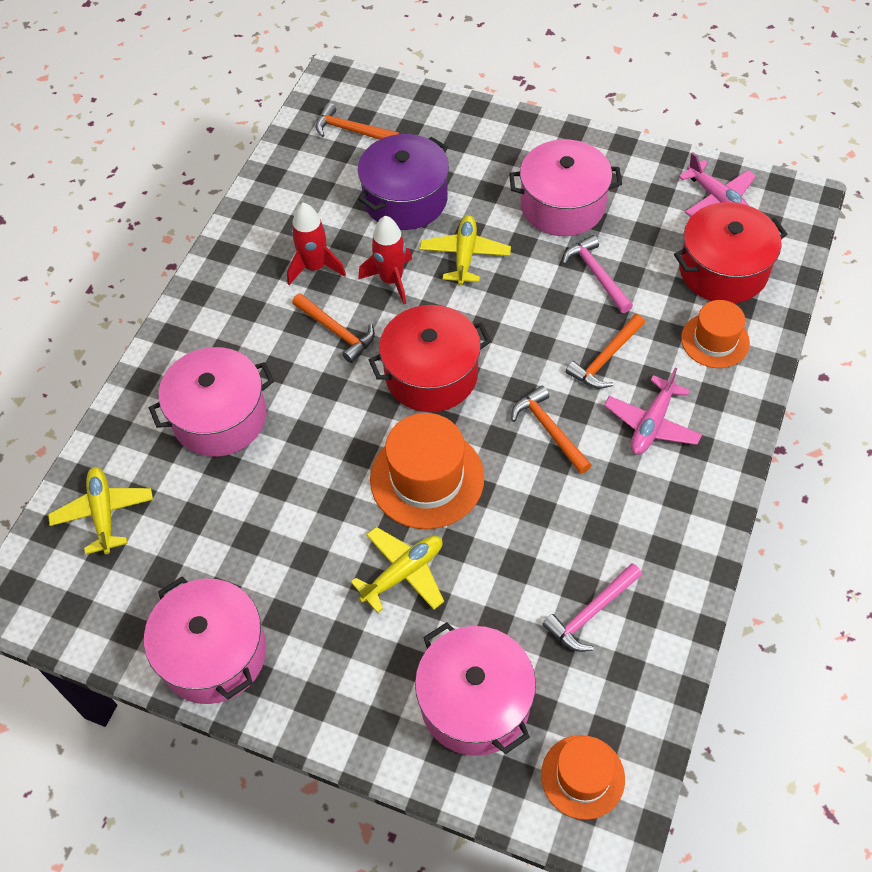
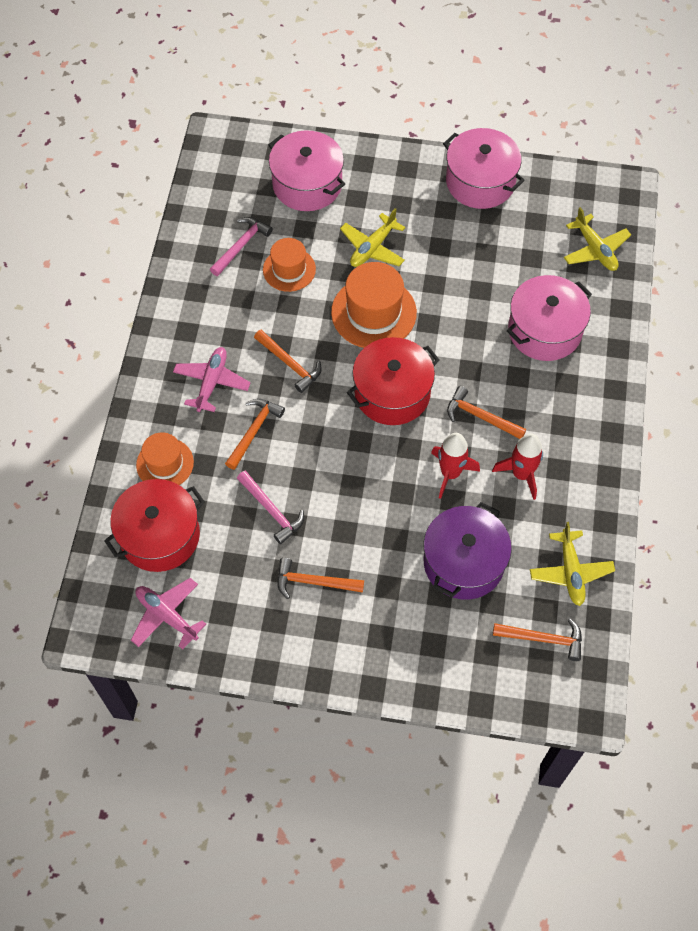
camera: 165 degrees right, 5 degrees up
(465, 255) = (392, 510): yellow plane -> yellow plane (570, 571)
(562, 205) = (314, 582): pink pot -> orange hammer
(582, 776) = (235, 159): orange hat -> orange hat (289, 269)

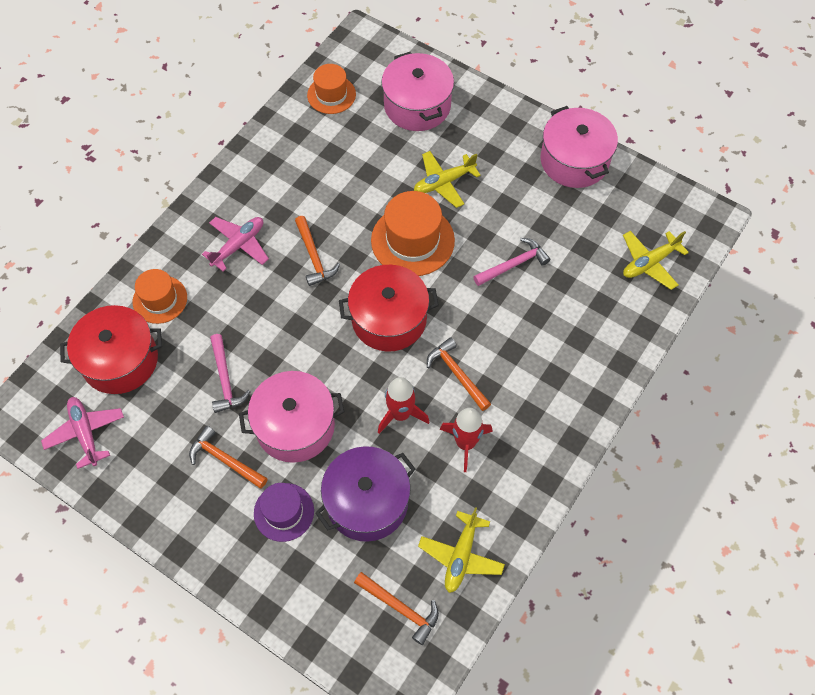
camera: 25 degrees right, 0 degrees up
(241, 246) = (331, 137): pink hammer -> pink hammer (513, 264)
(254, 431) = (250, 303): orange hammer -> none
(289, 269) = (360, 173): orange hat -> orange hat (331, 95)
(394, 604) = (284, 512): none -> purple hat
(544, 330) = (560, 319): pink pot -> pink pot (295, 426)
(595, 249) = (649, 263): yellow plane -> yellow plane turned 60 degrees clockwise

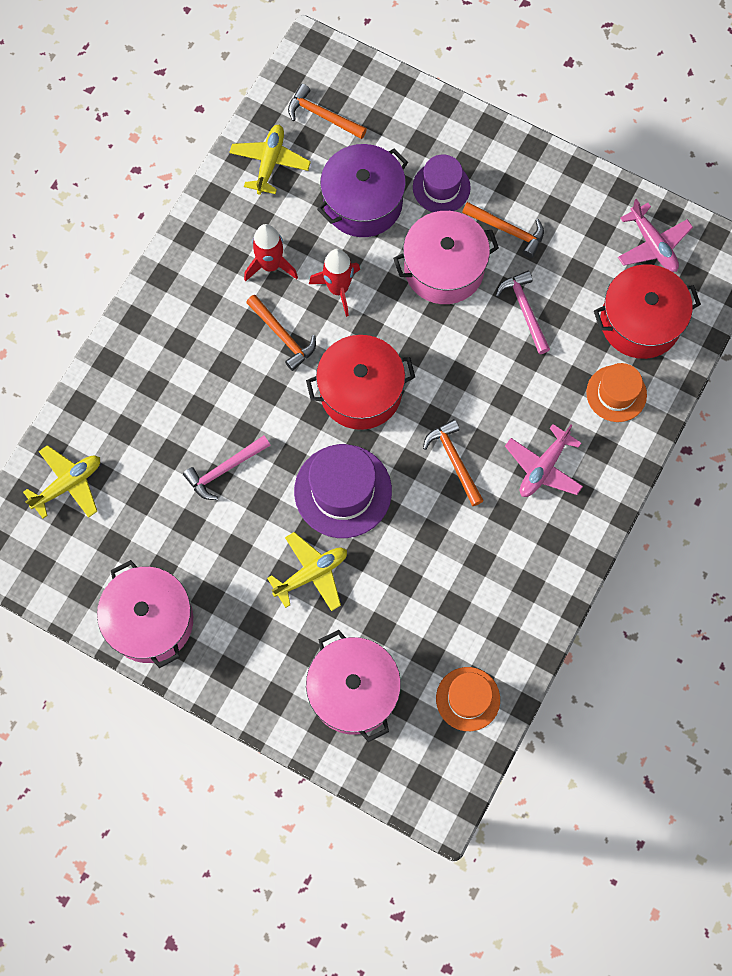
camera: 175 degrees right, 10 degrees up
(412, 240) = (343, 491): orange hat -> purple hat

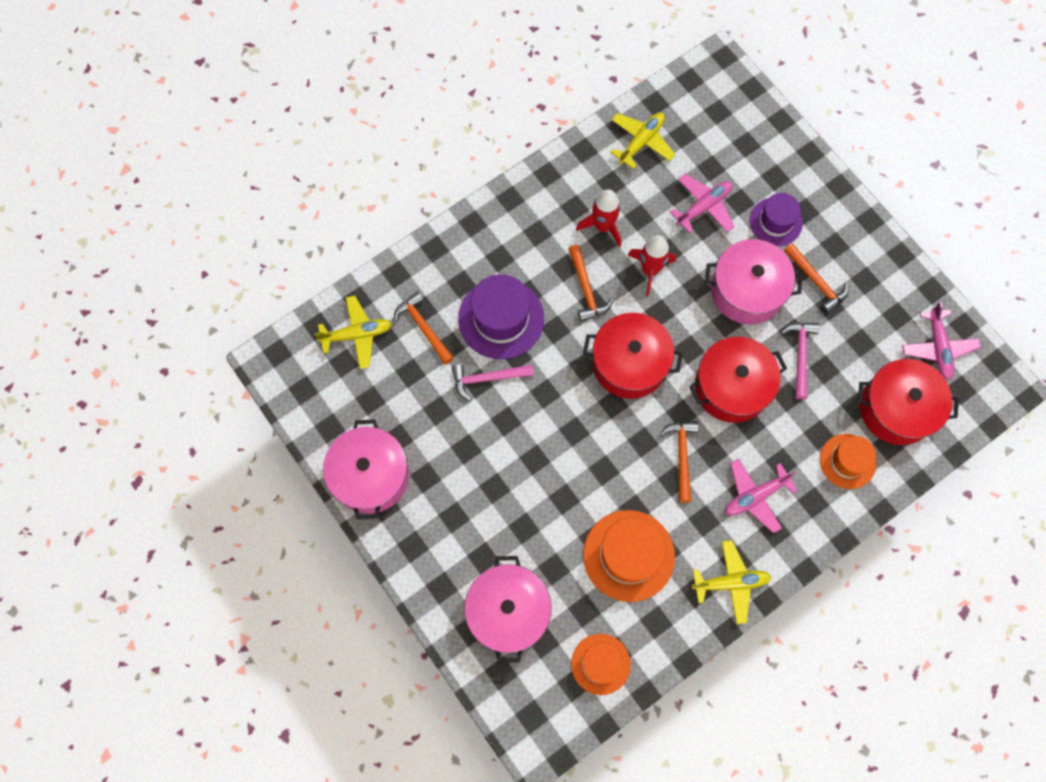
camera: 25 degrees right, 0 degrees up
(311, 574) = (518, 497): yellow plane -> yellow plane (730, 582)
(322, 116) = (702, 121): orange hammer -> orange hammer (423, 327)
(343, 491) = (576, 440): purple hat -> purple hat (501, 318)
(363, 202) = (703, 207): purple pot -> pink plane
(447, 581) = (629, 555): none -> orange hat
(472, 370) = (731, 387): none -> red pot

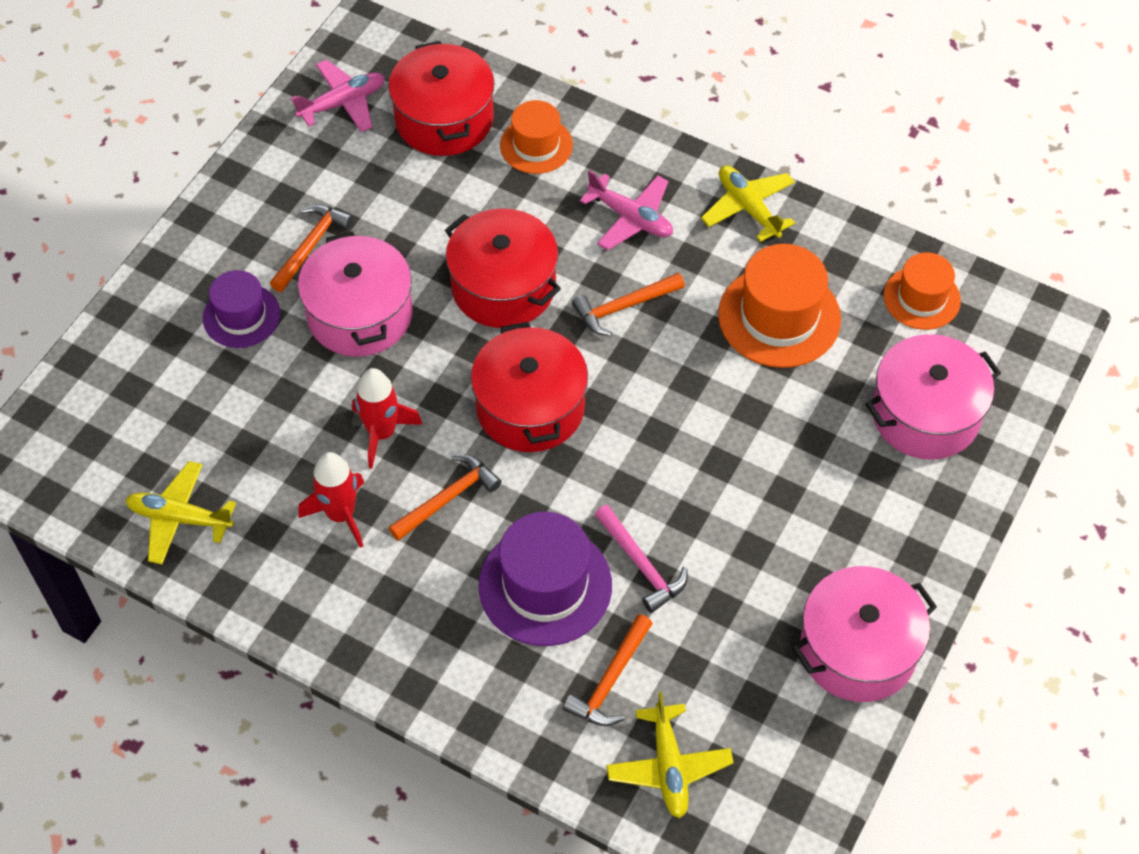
camera: 115 degrees left, 15 degrees down
(357, 334) = (668, 766): yellow plane -> yellow plane turned 150 degrees counterclockwise
(703, 207) = (255, 405): pink plane -> none
(800, 355) = (423, 231): pink hammer -> none

